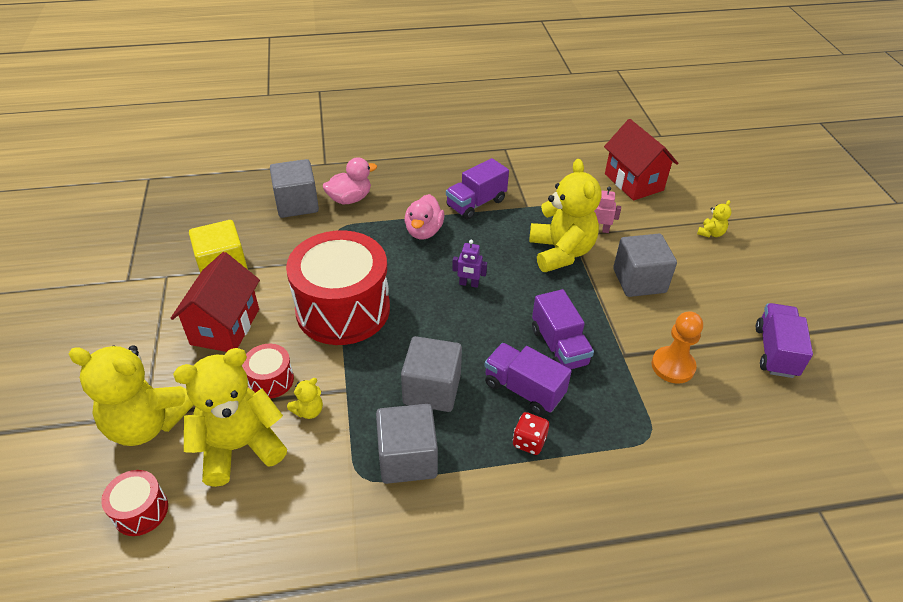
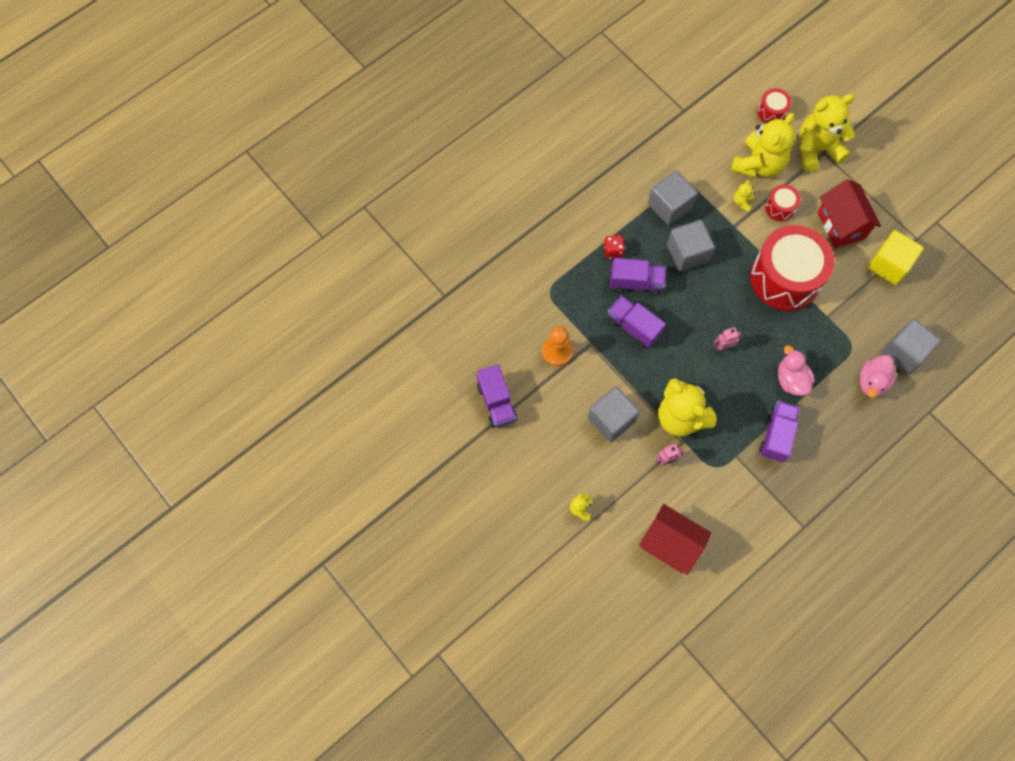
camera: 150 degrees right, 25 degrees up
(469, 284) = (723, 347): purple robot -> pink robot

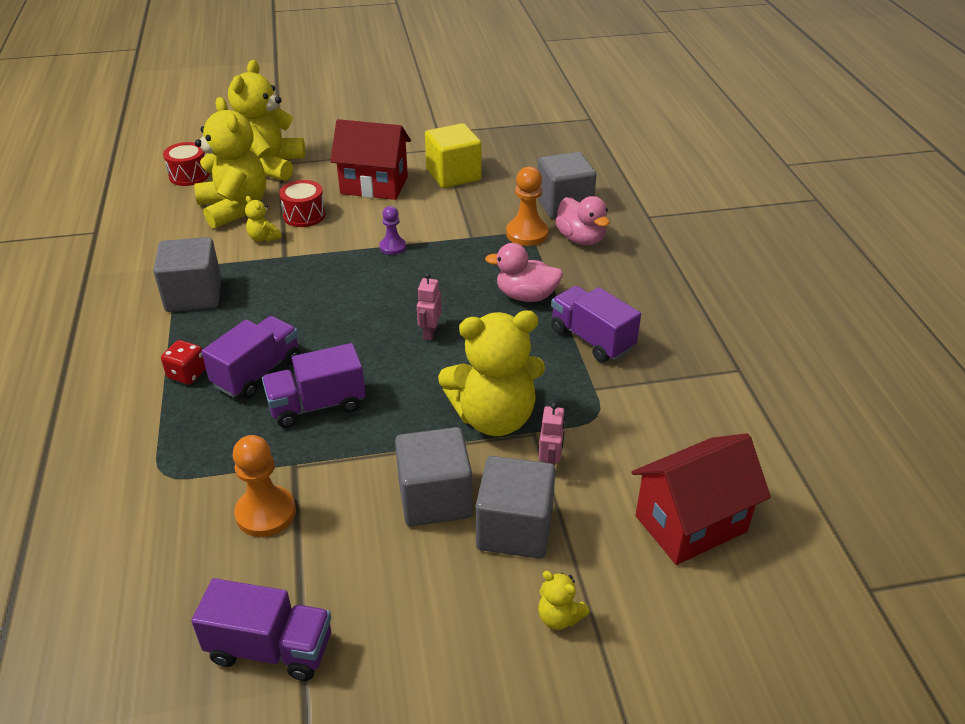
camera: 60 degrees left, 30 degrees down
(687, 253) = (272, 308): grey cube -> grey cube (514, 529)
(785, 278) = (393, 247): red drum -> purple pawn
(854, 347) = (527, 234): none -> orange pawn

